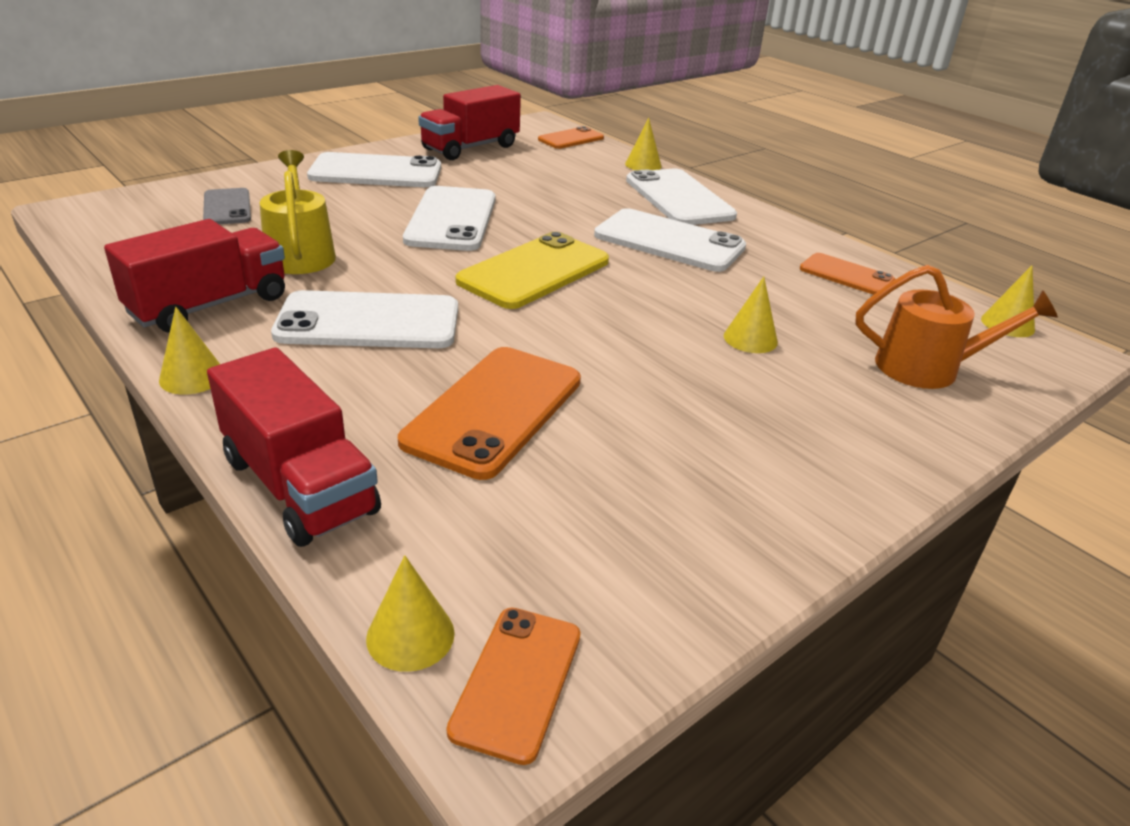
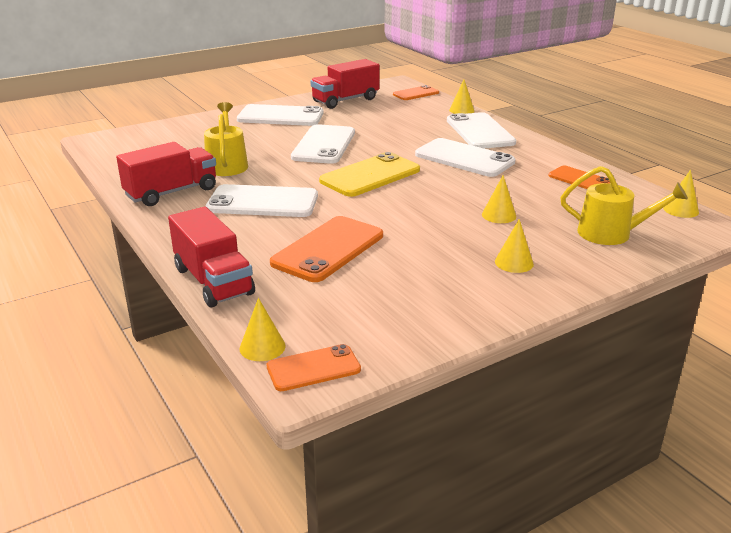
camera: 10 degrees right, 5 degrees down
(192, 377) = (160, 228): yellow cone -> yellow cone (514, 262)
(227, 207) = (186, 138): grey phone -> none
(517, 681) = (313, 368): orange phone -> orange phone turned 45 degrees clockwise
(927, 368) = (611, 233): orange watering can -> yellow watering can

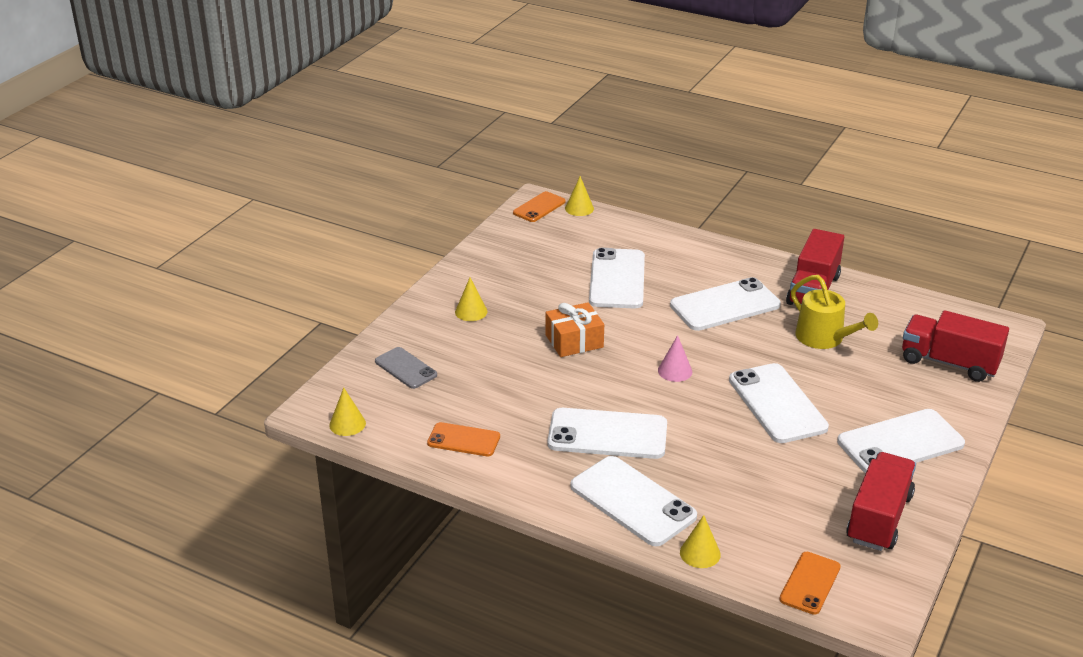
camera: 150 degrees right, 5 degrees up
(213, 281) = (661, 233): red truck -> red truck (949, 362)
(328, 249) = (617, 279): orange phone -> white phone
(370, 175) = (675, 371): yellow phone -> pink cone
(431, 213) = (574, 341): none -> orange gift
(499, 215) = (514, 358): yellow cone -> none
(611, 233) = (406, 368): yellow watering can -> grey phone

